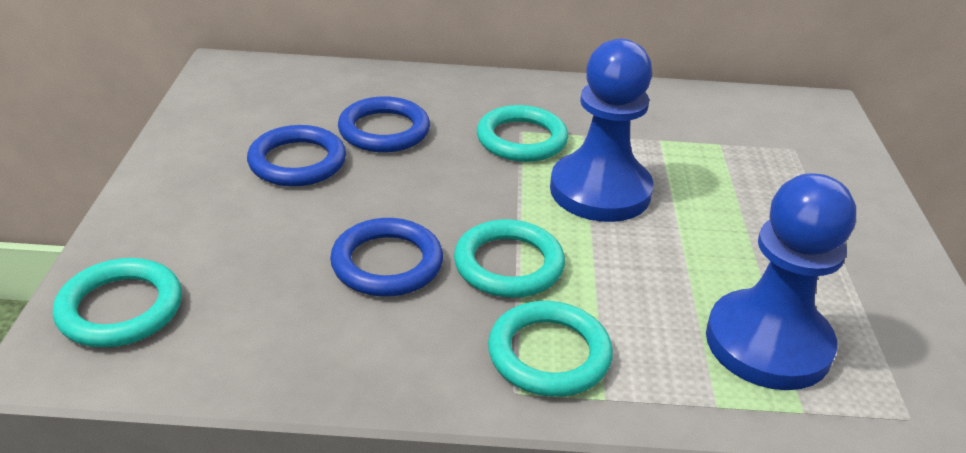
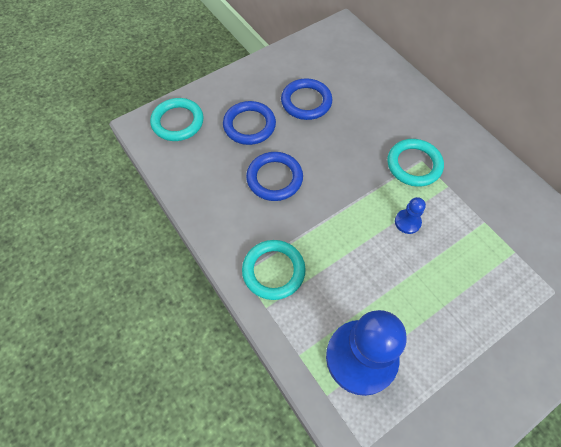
camera: 55 degrees right, 25 degrees up
(384, 130) = (360, 112): blue ring -> blue ring (249, 125)
(508, 264) = (315, 220): turquoise ring -> none
(600, 191) = (407, 222): blue pawn -> blue pawn, size x0.42

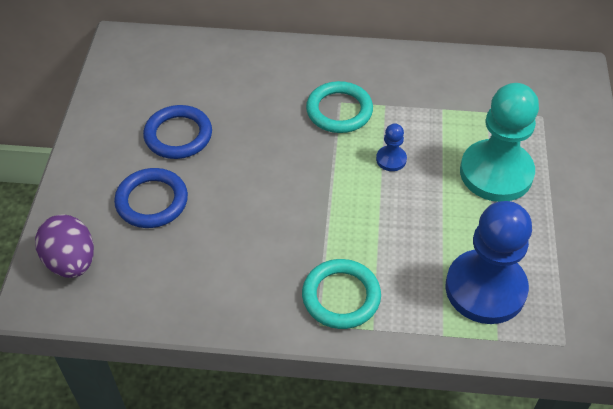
camera: 50 degrees left, 10 degrees down
(177, 122) = (71, 261): turquoise ring -> purple egg
(274, 178) = (240, 224): blue ring -> none
(467, 296) = (496, 173): none -> turquoise pawn

